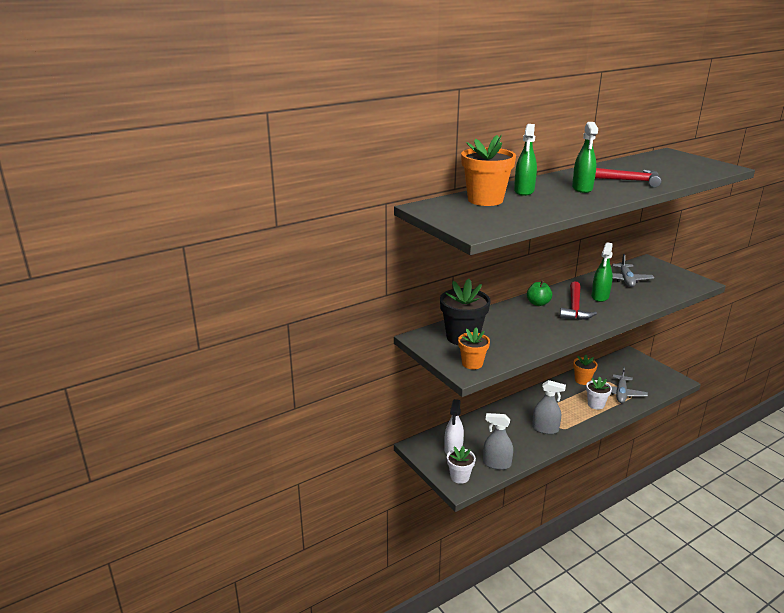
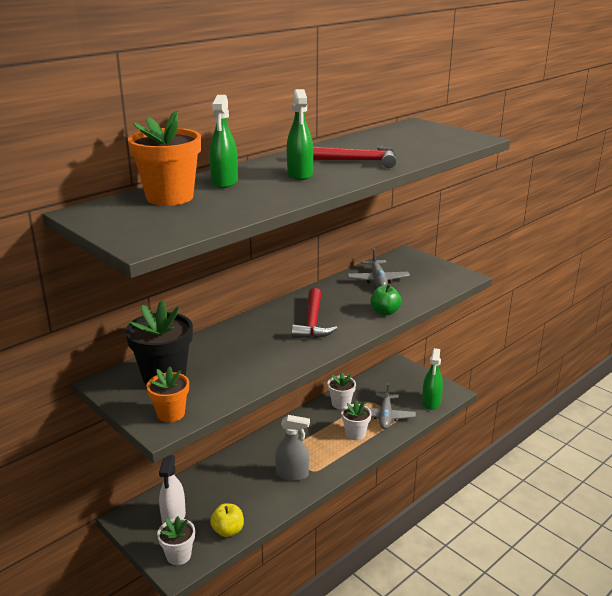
camera: 10 degrees left, 0 degrees up
(496, 464) = (228, 530): grey spray bottle -> yellow apple
(538, 303) = (268, 320): green apple -> green apple (385, 312)
(582, 380) = (341, 403): orange flower pot -> white flower pot
(600, 296) = (345, 304): green spray bottle -> green spray bottle (431, 402)

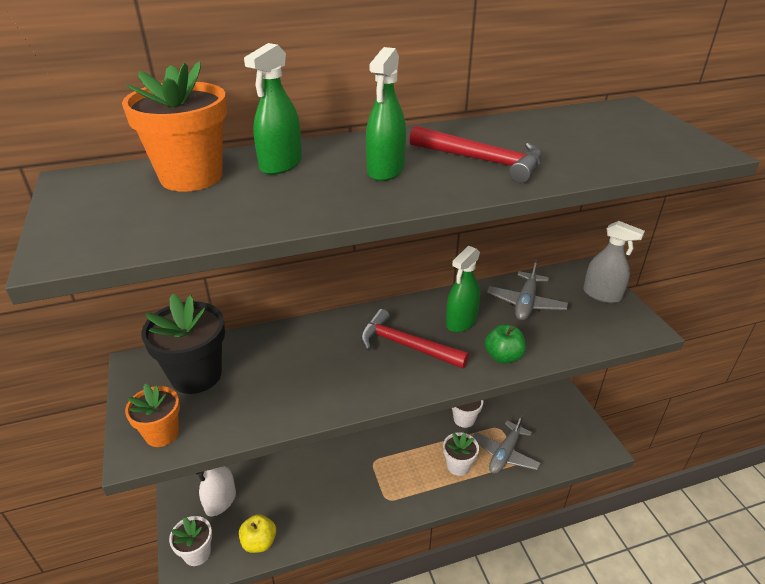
camera: 25 degrees right, 10 degrees up
(292, 474) = (362, 494): grey spray bottle -> grey spray bottle (602, 295)
(312, 322) = (406, 345): red hammer -> red hammer turned 90 degrees clockwise
(431, 402) = (569, 453): green spray bottle -> green spray bottle (461, 321)

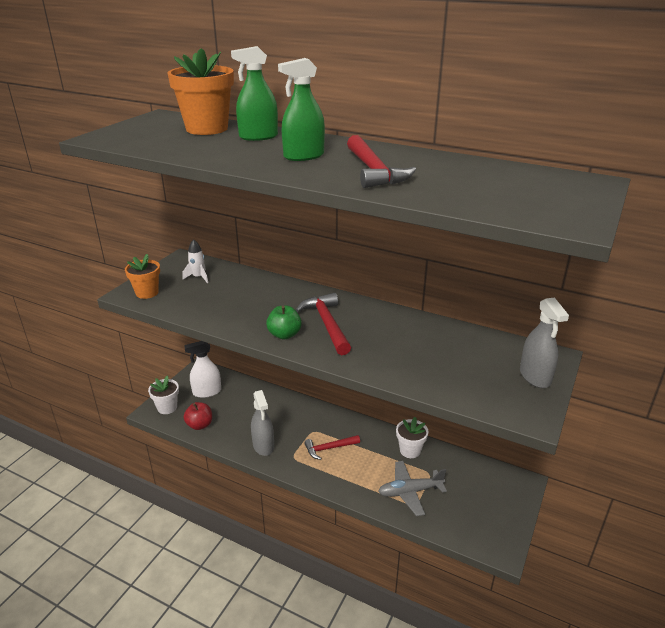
camera: 45 degrees right, 5 degrees down
(196, 375) = (198, 277): black flower pot -> white rocket
(259, 542) = (199, 425): yellow apple -> red apple
(348, 511) = (263, 445): none -> grey spray bottle
(405, 466) = (329, 448): none -> red hammer
(458, 466) = (365, 473): white flower pot -> none
(461, 321) = (386, 332): green spray bottle -> none
(503, 356) = (379, 365): green apple -> green apple (284, 334)
(525, 303) = (456, 347): grey plane -> none

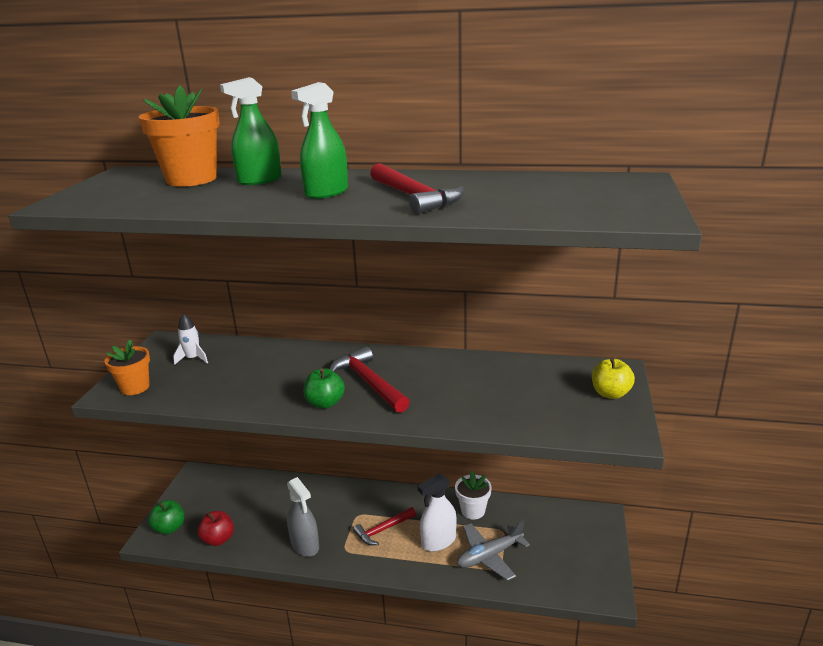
camera: 15 degrees left, 5 degrees down
(167, 407) = (169, 528): white flower pot -> green apple
(207, 392) = (214, 498): white spray bottle -> white spray bottle (438, 541)
(535, 376) = (610, 393): grey spray bottle -> yellow apple

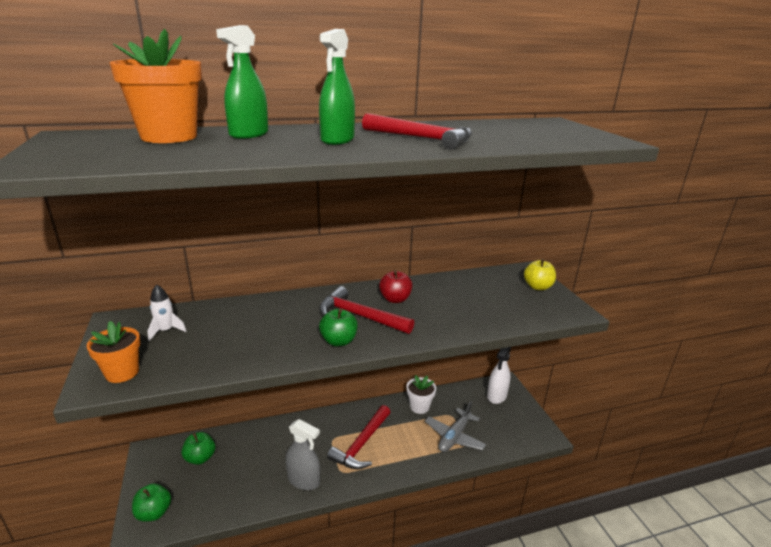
camera: 30 degrees left, 0 degrees up
(218, 539) = (215, 505): red apple -> red apple (395, 299)
(231, 493) = (200, 458): none -> green apple
(383, 530) = (362, 444): red hammer -> red hammer, size x1.52
(438, 541) = (410, 438): white spray bottle -> white spray bottle (496, 395)

